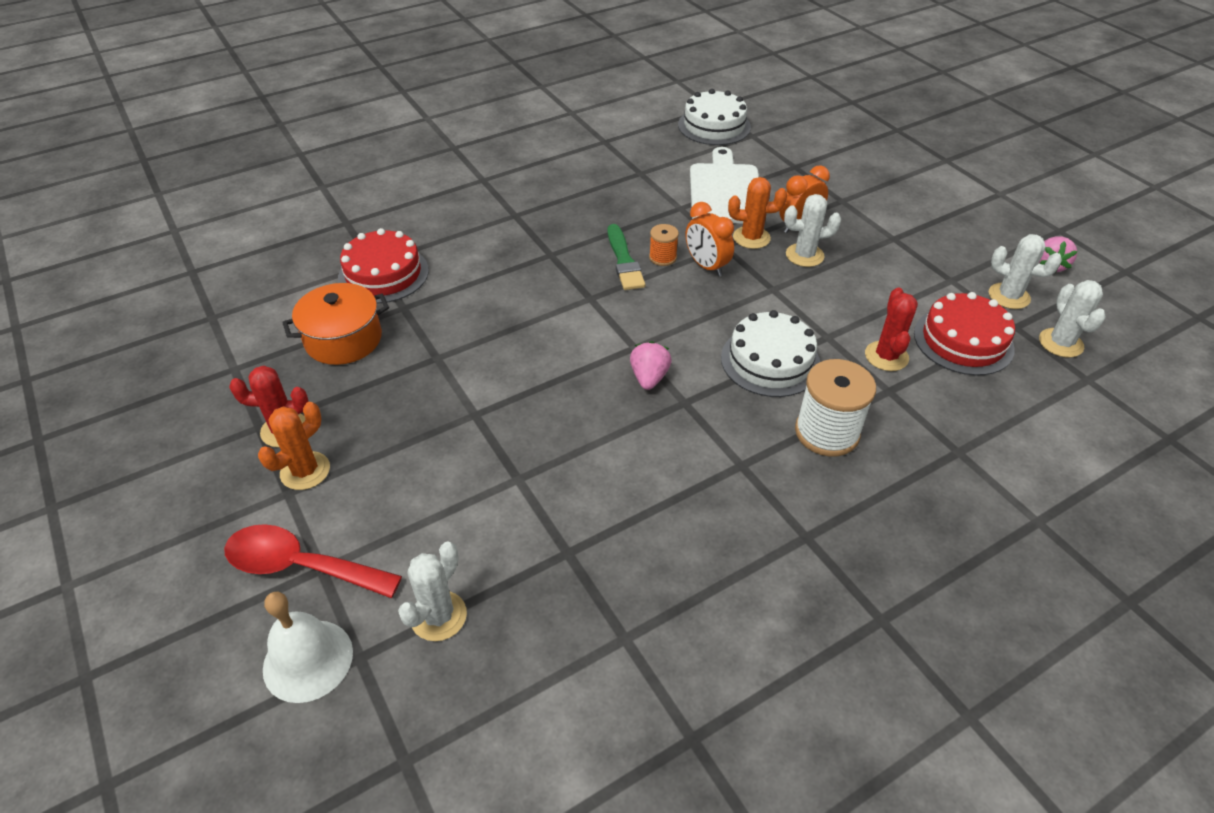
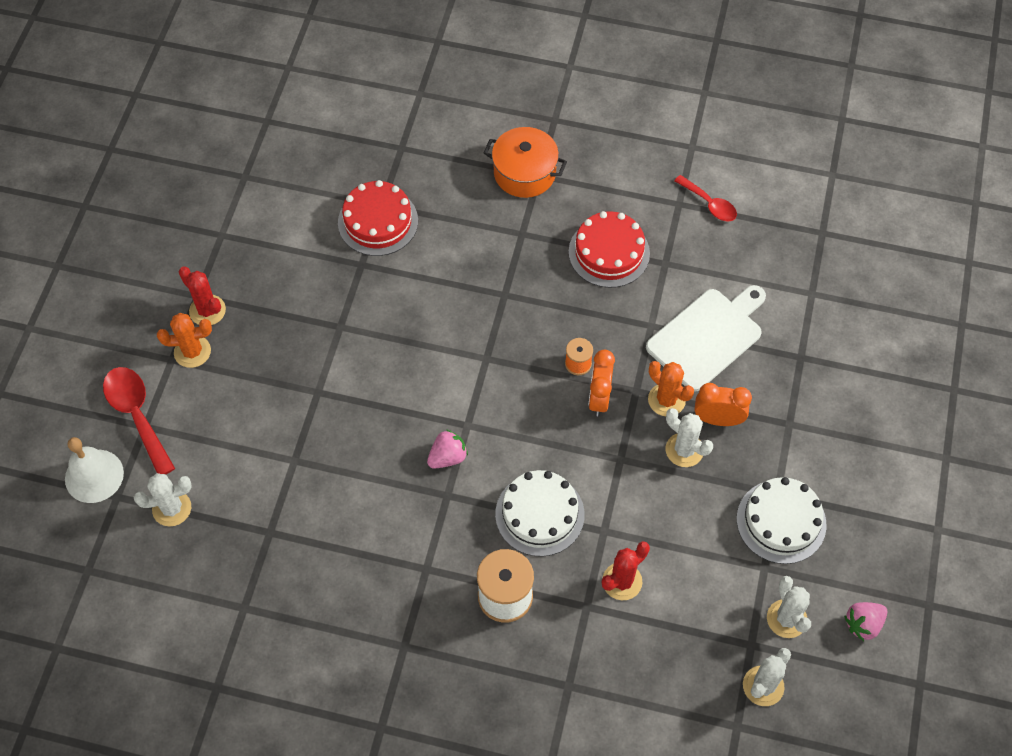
camera: 45 degrees right, 15 degrees up
(343, 339) = (301, 263): orange pot -> orange pot (524, 173)
(624, 261) = (547, 344): green brush -> none
(625, 131) = (709, 204): none -> red spoon
(714, 126) = (793, 256): white cake -> white cake (781, 521)
(963, 341) = (694, 620): red cake -> red cake (609, 252)

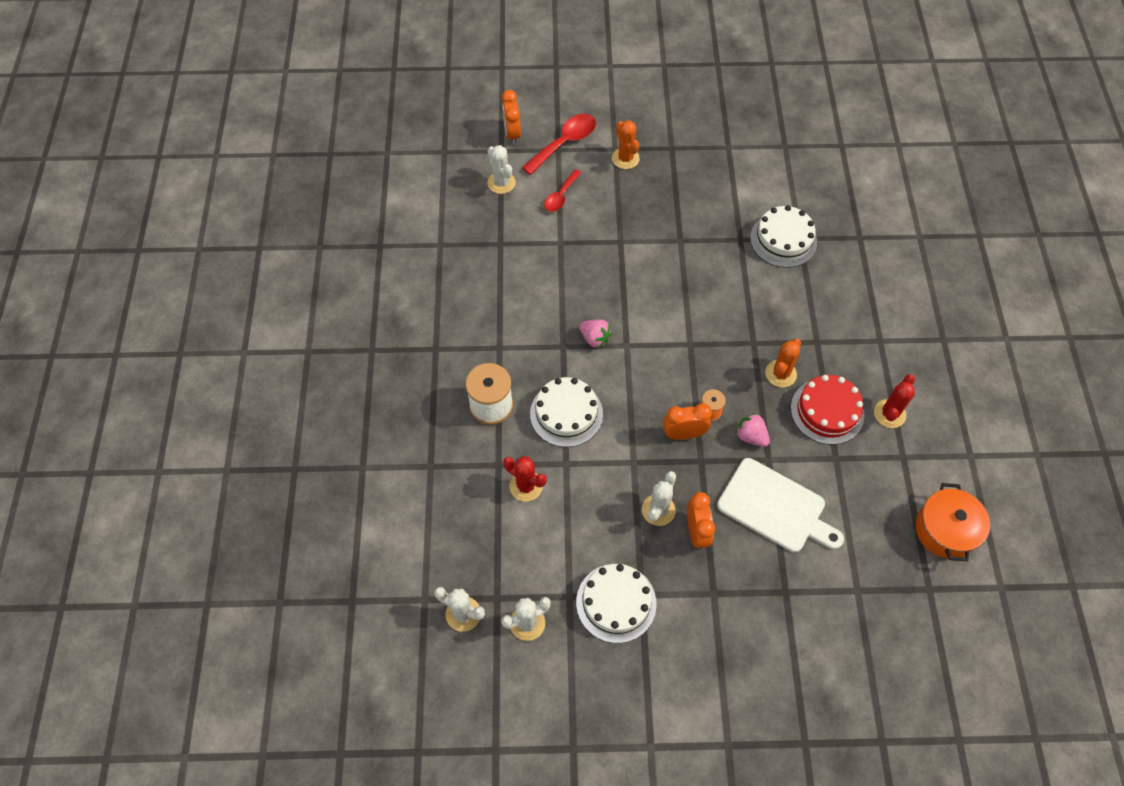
camera: 75 degrees right, 0 degrees up
(94, 476) = (512, 134): white bell -> orange clock
(207, 310) = (662, 157): red cactus -> red cactus (889, 414)
(378, 221) = (783, 240): red cake -> white cake
(524, 173) = (877, 330): orange pot -> orange pot (945, 530)
(666, 400) = (701, 486): orange cactus -> orange cactus (780, 374)
(709, 204) = (914, 482): red spoon -> red spoon (560, 196)
(863, 624) = (539, 690): pink strawberry -> pink strawberry (751, 436)

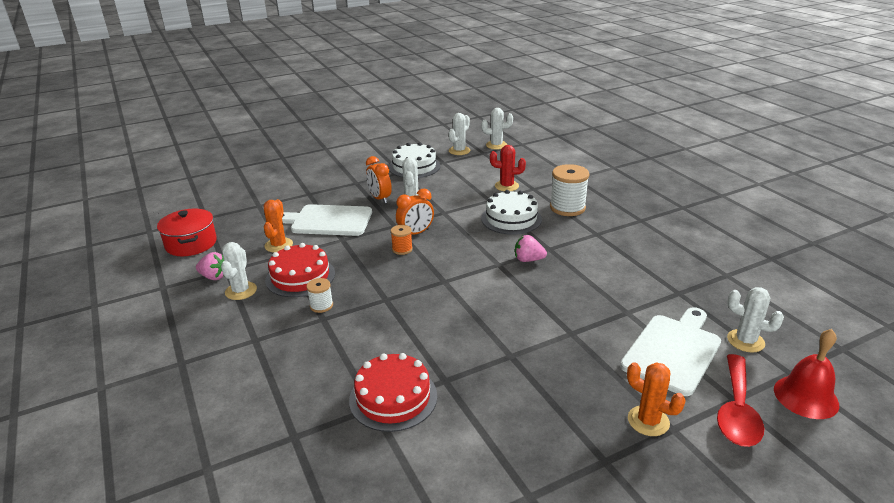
camera: 155 degrees right, 30 degrees down
(512, 134) = (806, 396): orange clock -> red bell
(560, 196) = (673, 351): red spoon -> white cutting board
(751, 436) = (361, 246): pink strawberry -> pink strawberry (214, 277)
(780, 374) = (351, 287): orange cactus -> orange cactus (278, 245)
(783, 240) = (393, 397): white cake -> red cake
(814, 359) = (321, 306): none -> white spool
(889, 414) = (241, 291): red cactus -> white cactus
(945, 530) = (191, 244): orange pot -> red pot

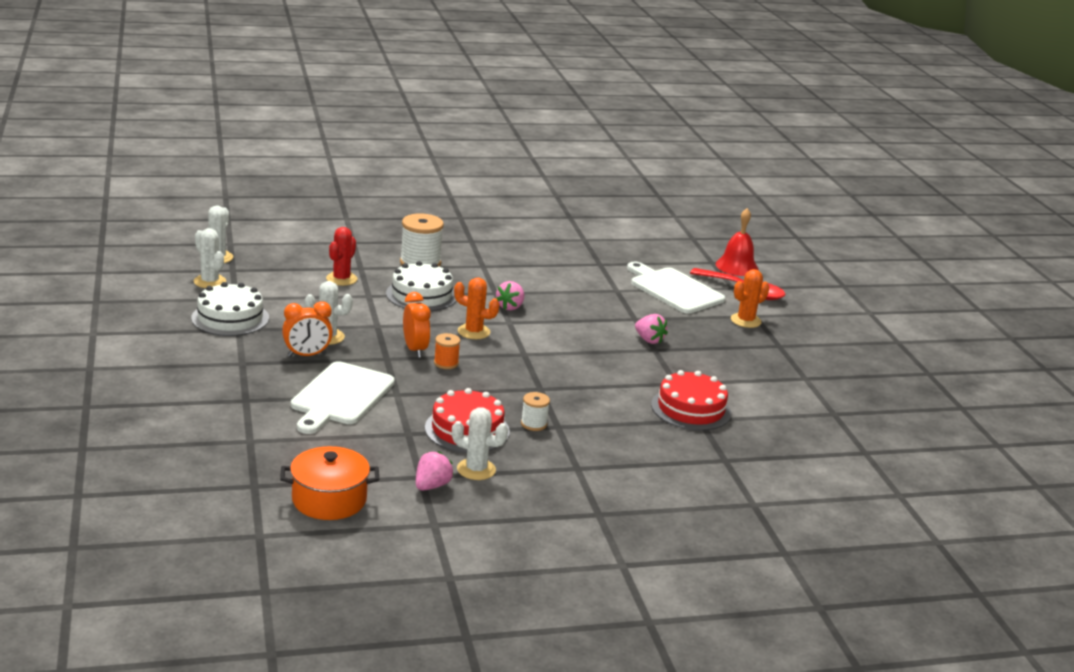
camera: 80 degrees left, 5 degrees down
(191, 244) = (329, 500): red pot -> orange pot
(278, 245) = (381, 436): orange cactus -> orange cactus (473, 332)
(529, 349) = (649, 340): none -> pink strawberry
(745, 341) = (672, 263): white cactus -> none

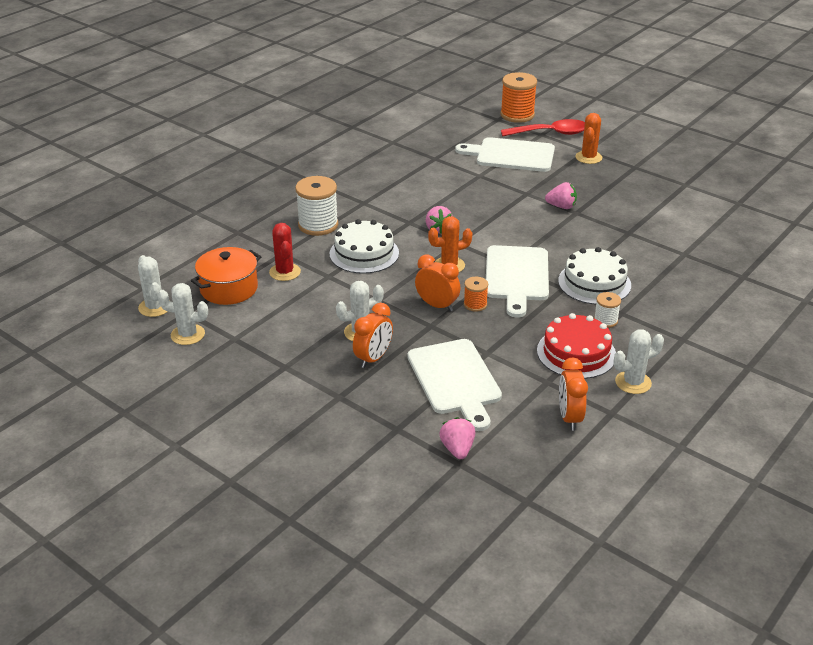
camera: 35 degrees left, 10 degrees up
(230, 318) = (261, 360): white cake -> white cake (594, 283)
(329, 500) = (591, 475): orange pot -> orange pot (229, 288)
(381, 461) = (569, 417): none -> orange clock
(432, 486) = (630, 415): pink strawberry -> pink strawberry (457, 449)
(515, 363) = (516, 276): none -> white cutting board
(691, 409) = (667, 248): red cake -> none
(736, 266) = (517, 115): red bell -> orange spool

